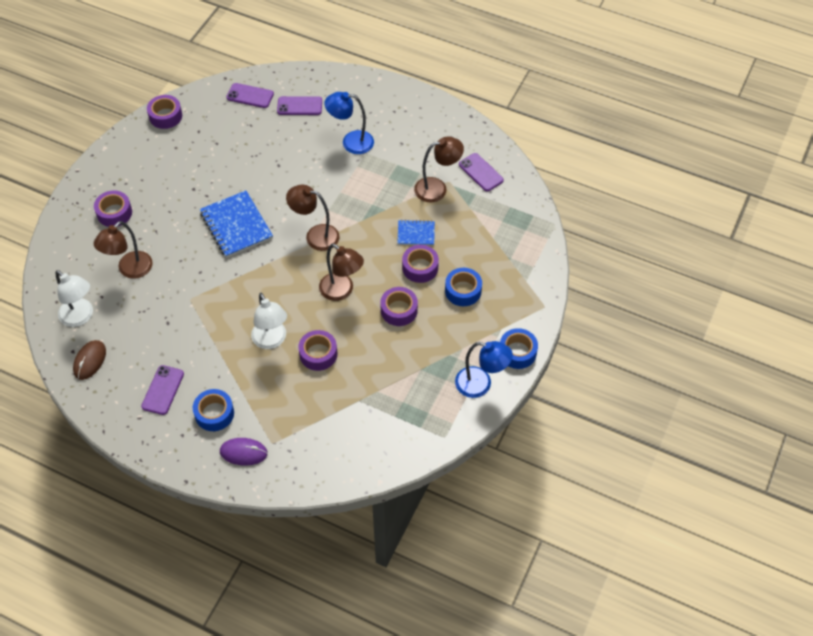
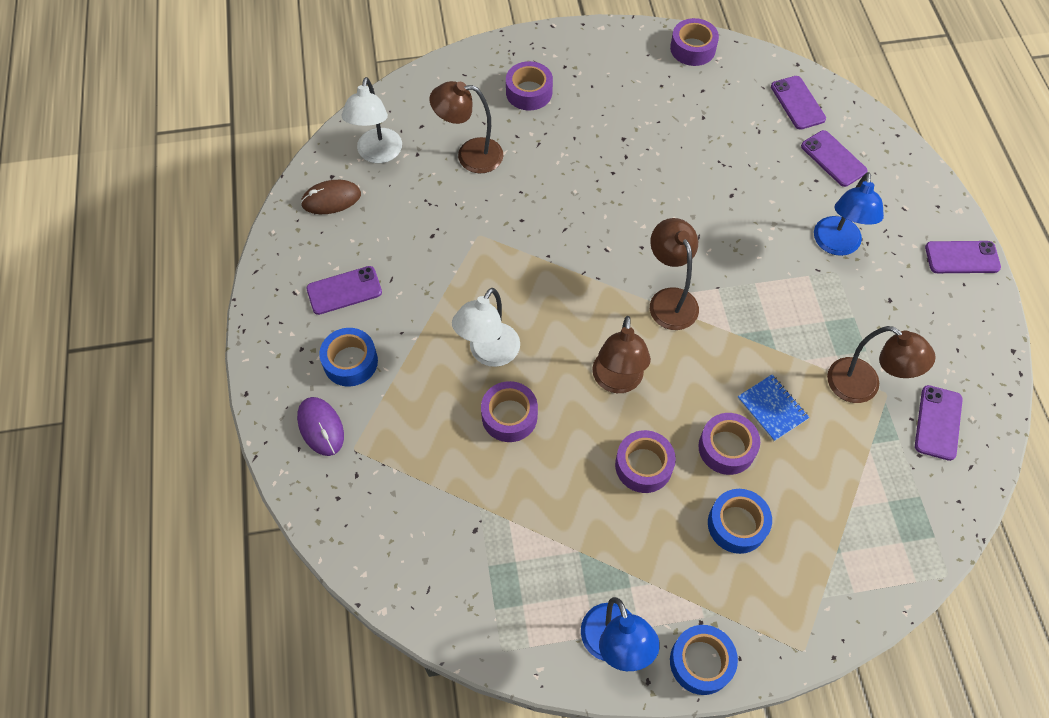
camera: 55 degrees right, 5 degrees up
(236, 225) = (612, 212): blue notebook -> none
(351, 142) = (836, 245): blue lamp -> blue lamp turned 135 degrees counterclockwise
(405, 97) = (962, 258): none -> purple phone

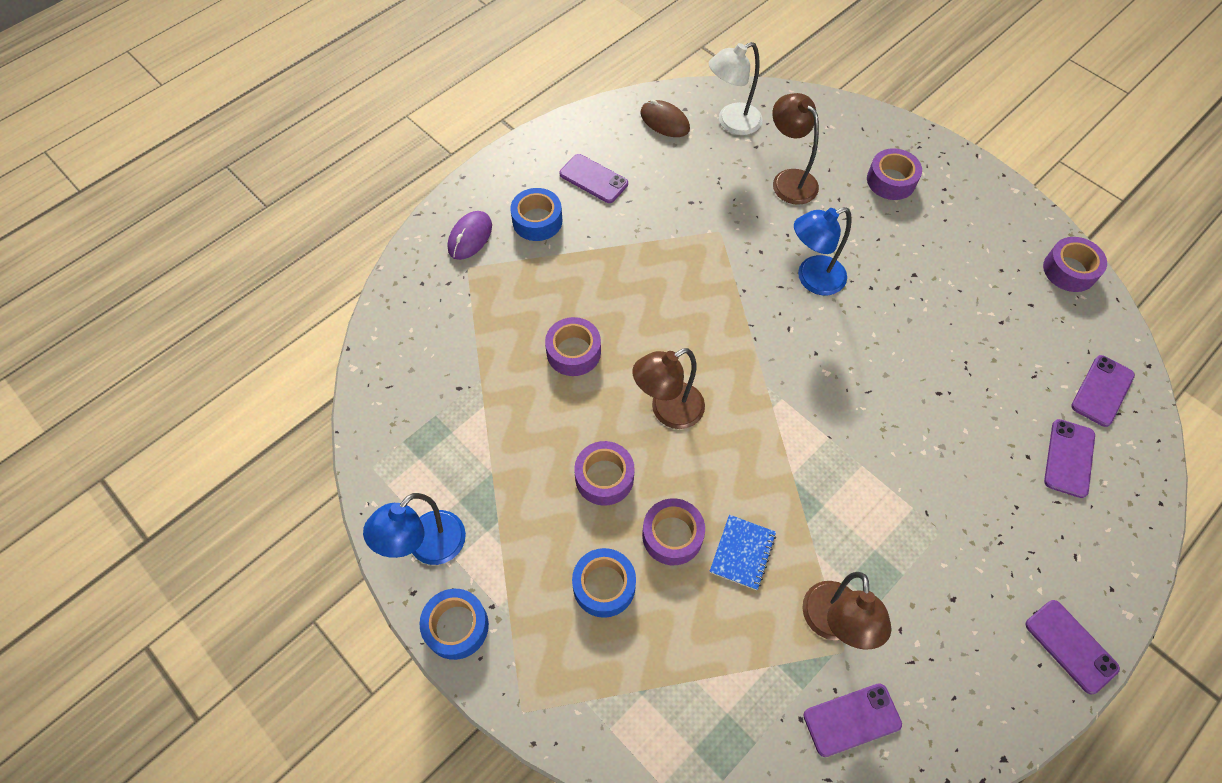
camera: 55 degrees right, 0 degrees up
(489, 353) = (617, 304): white lamp -> none
(669, 299) = (782, 405): brown lamp -> none
(836, 245) = (970, 514): blue lamp -> blue lamp (812, 279)

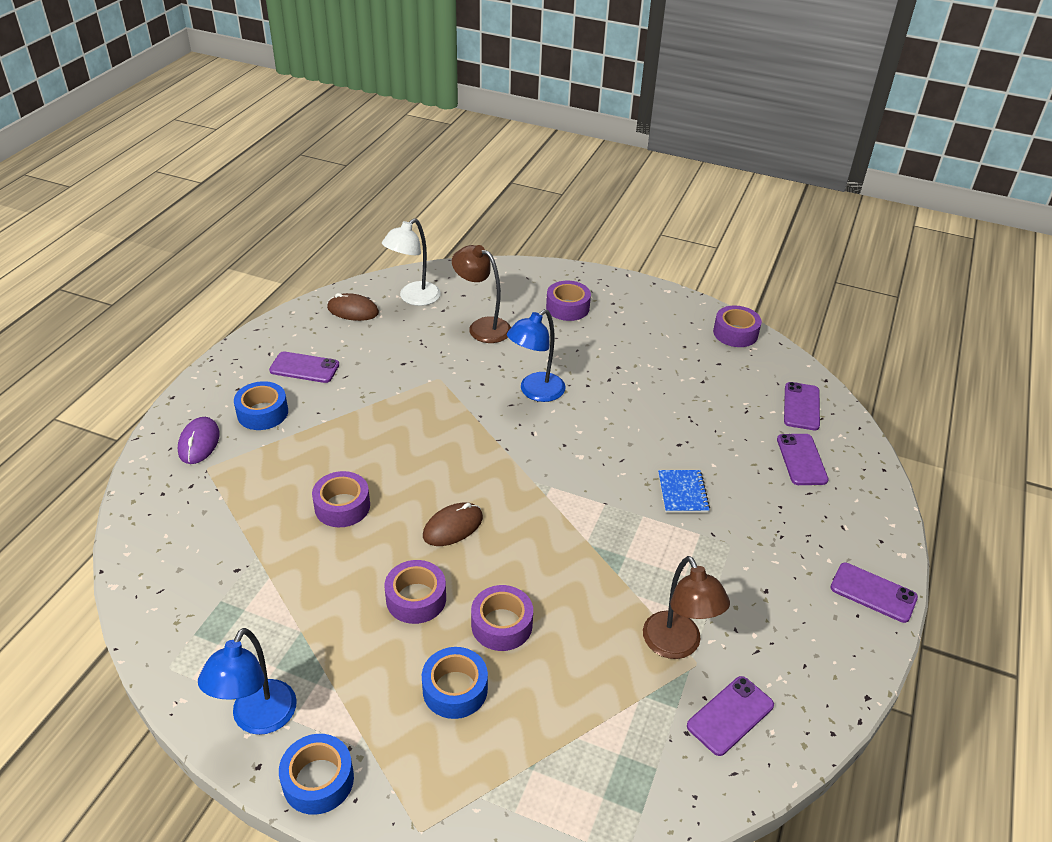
camera: 25 degrees left, 20 degrees down
(667, 411) = (453, 527): brown lamp -> brown mouse
(742, 553) = (572, 617): blue notebook -> blue notebook (682, 493)

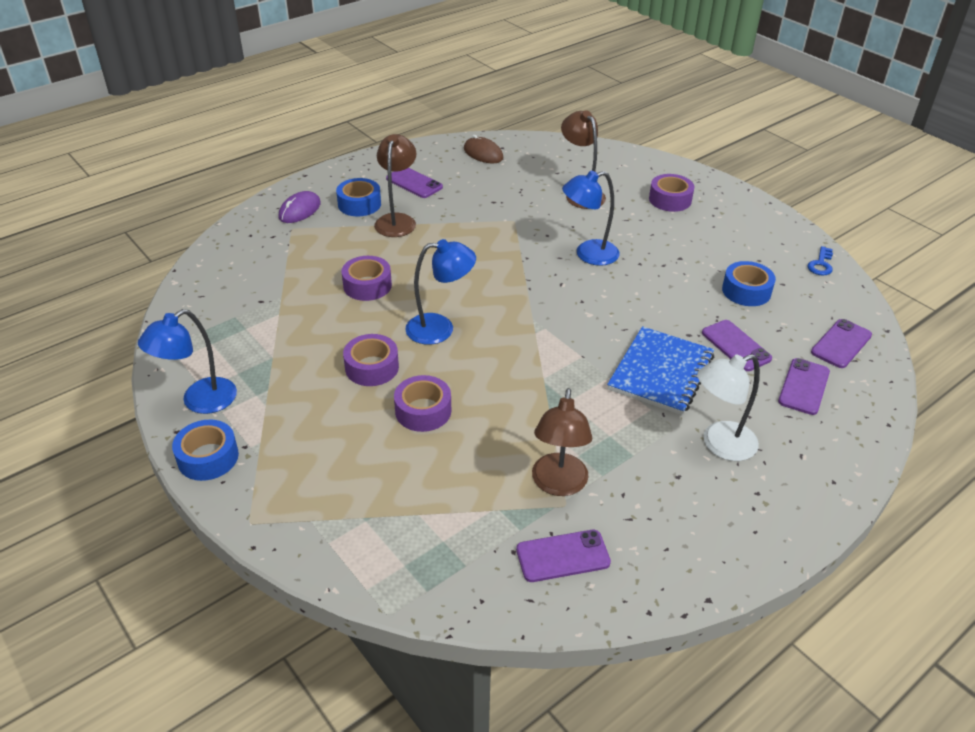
camera: 30 degrees right, 0 degrees up
(318, 418) = (397, 220): none -> brown lamp
(414, 298) = (539, 158): white lamp -> white lamp (719, 445)
(453, 527) = (440, 328): brown mouse -> blue lamp
(455, 689) = (351, 440): blue tape -> blue tape (746, 291)
(682, 493) = (660, 372): blue notebook -> blue notebook, size x1.80
(735, 333) = (821, 264): purple tape -> blue key
(873, 593) = (787, 520): purple phone -> purple phone (735, 346)

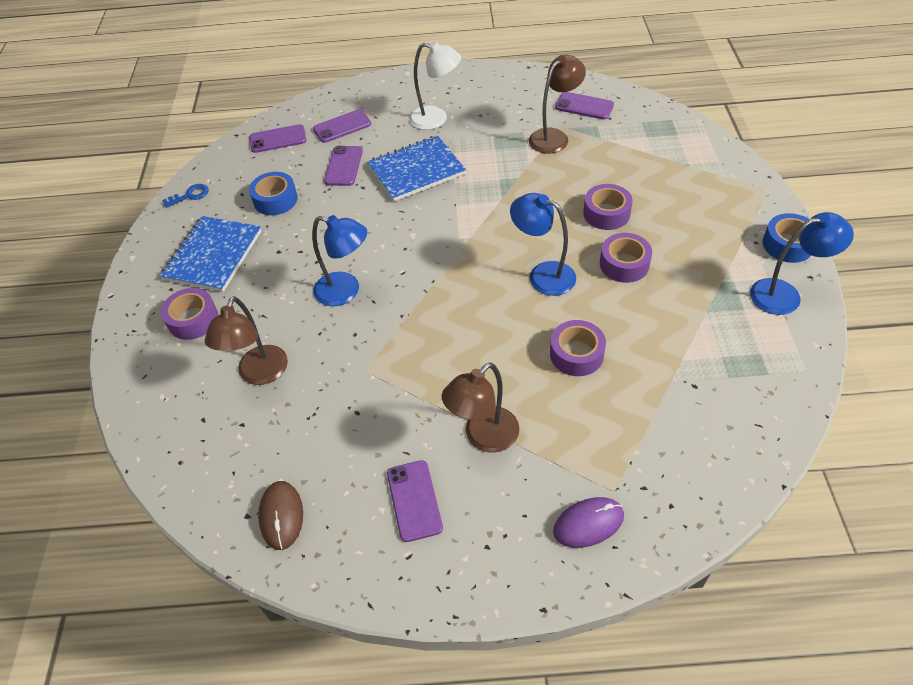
camera: 140 degrees left, 10 degrees up
(359, 204) = (508, 493): blue tape -> none
(723, 236) = (213, 255): none -> blue notebook

